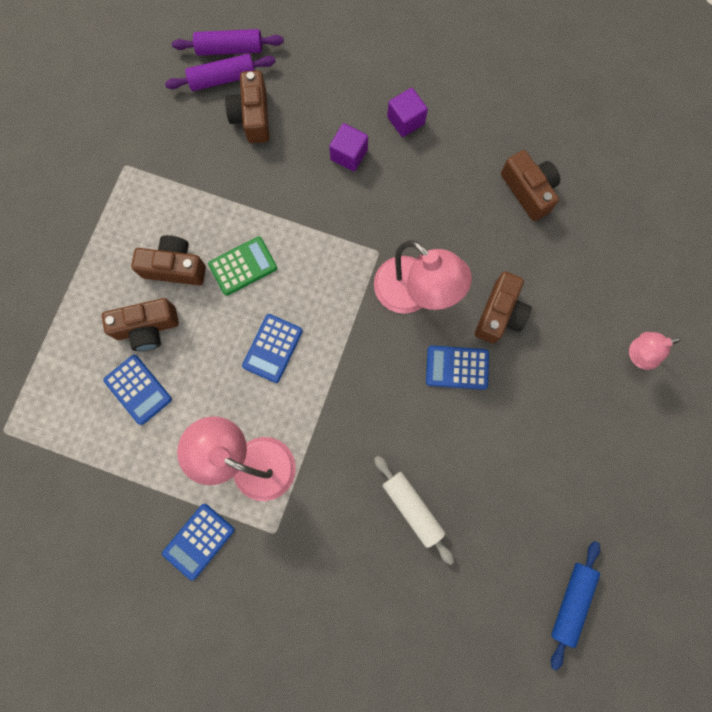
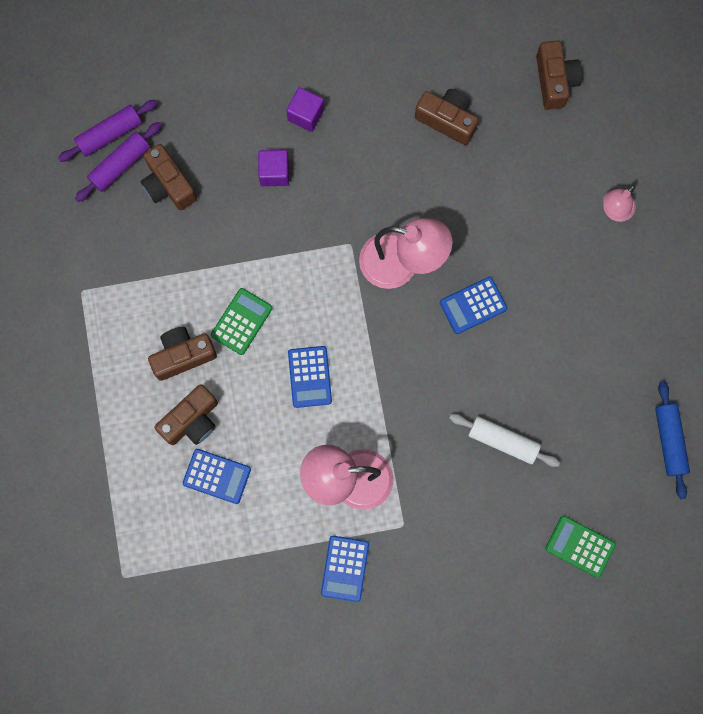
camera: 30 degrees left, 0 degrees up
(427, 652) = (580, 546): none -> green calculator
(499, 314) = (482, 240): brown camera -> brown camera (554, 81)

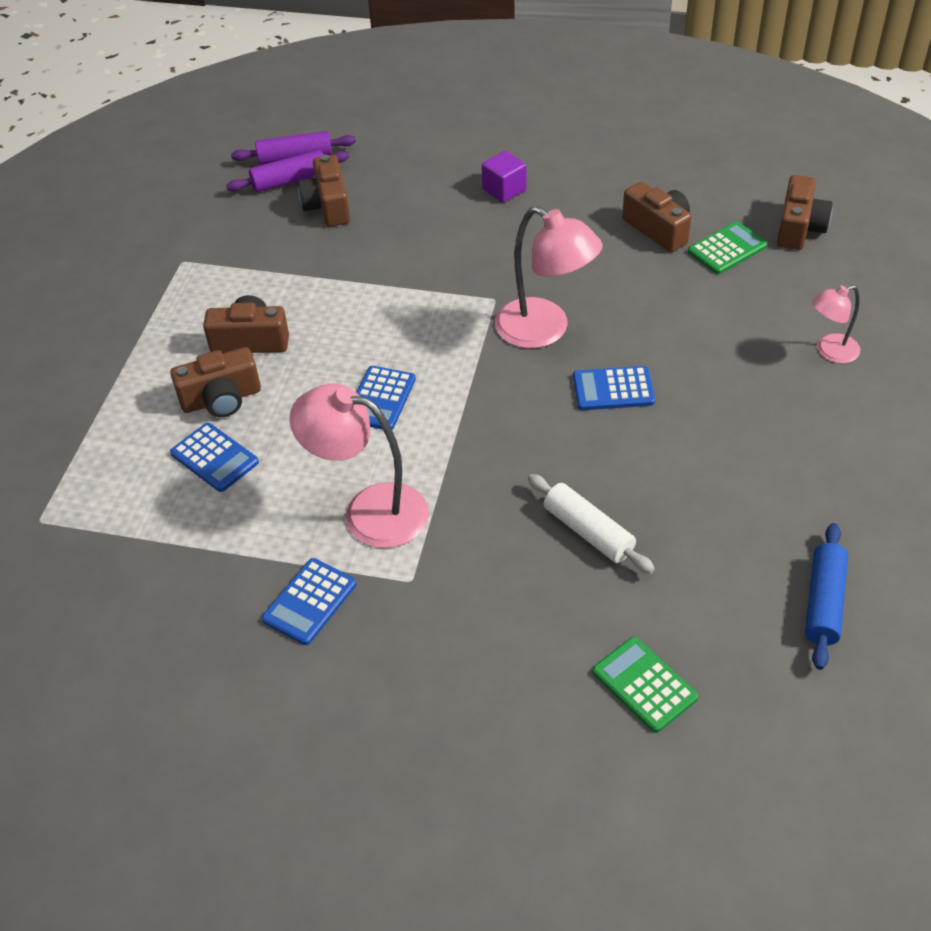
camera: 25 degrees right, 30 degrees down
(241, 321) = (333, 330): green calculator -> green calculator (727, 249)
(274, 173) = (444, 224): purple cube -> none

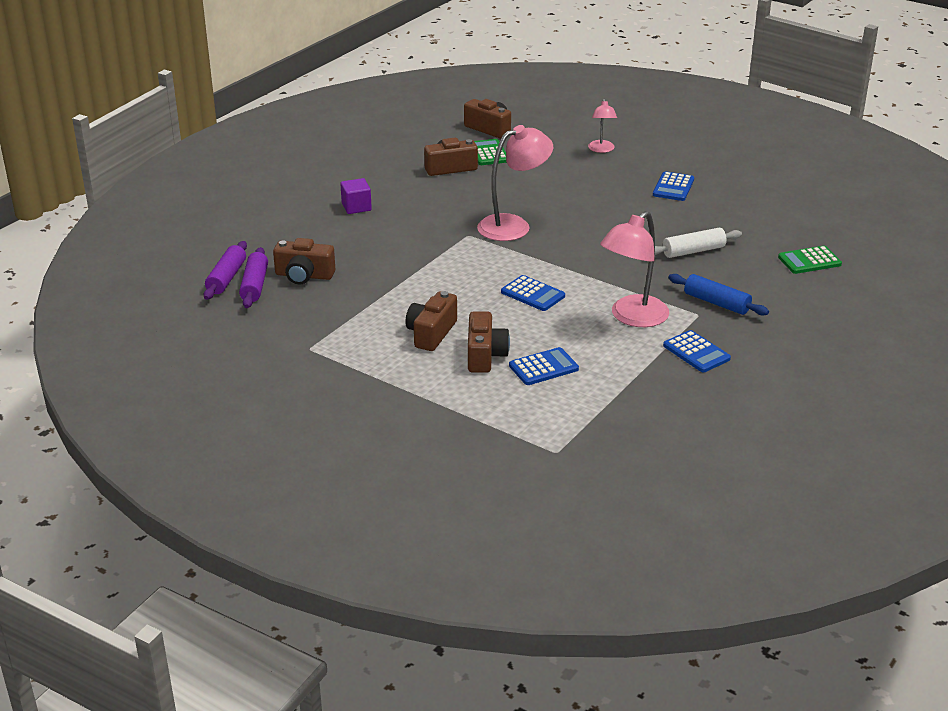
camera: 70 degrees left, 15 degrees down
(613, 389) = (584, 217): blue calculator -> blue calculator (673, 187)
(823, 602) = (779, 201): blue rolling pin -> blue rolling pin (716, 303)

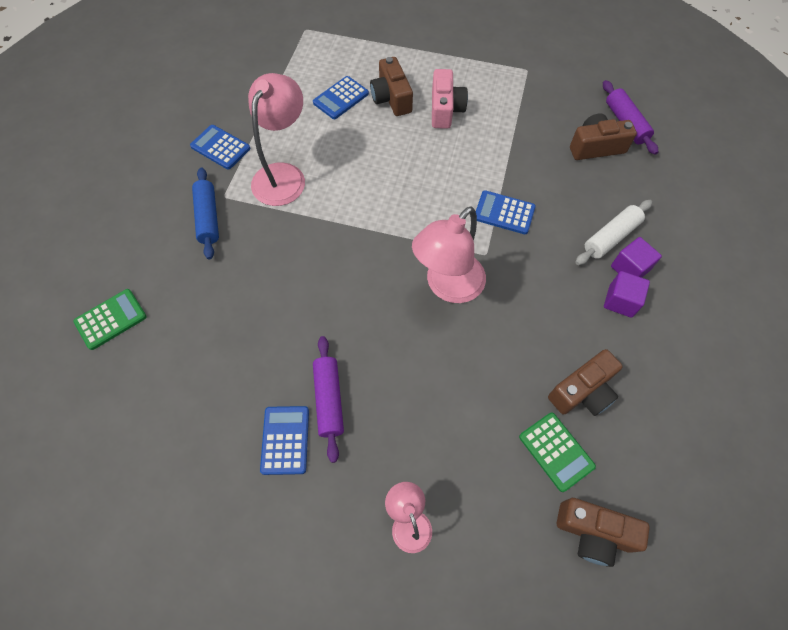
camera: 160 degrees right, 30 degrees up
(226, 278) = (656, 125): purple rolling pin -> purple rolling pin (329, 400)
(381, 195) = (620, 301): none -> purple cube
(431, 333) = (445, 109): brown camera -> pink camera
(533, 294) = (383, 181): blue calculator -> blue calculator (504, 213)
(693, 251) = (241, 298): white rolling pin -> white rolling pin (610, 237)
(716, 303) = (208, 218): blue rolling pin -> blue rolling pin turned 60 degrees clockwise

